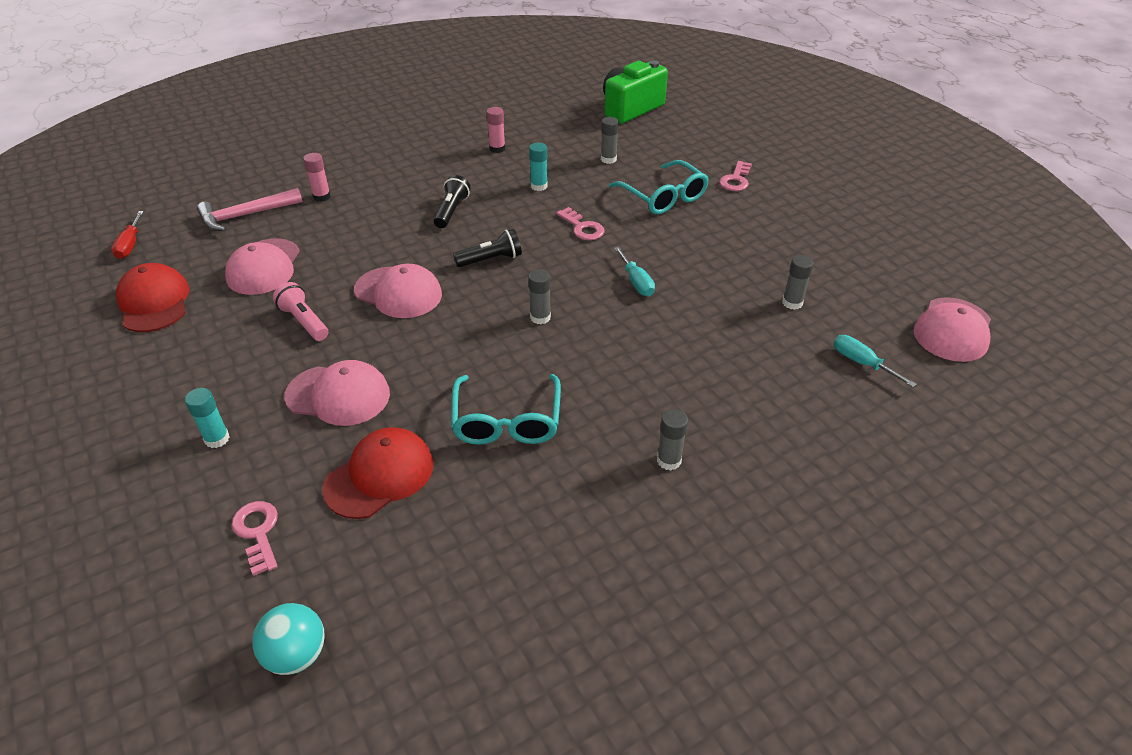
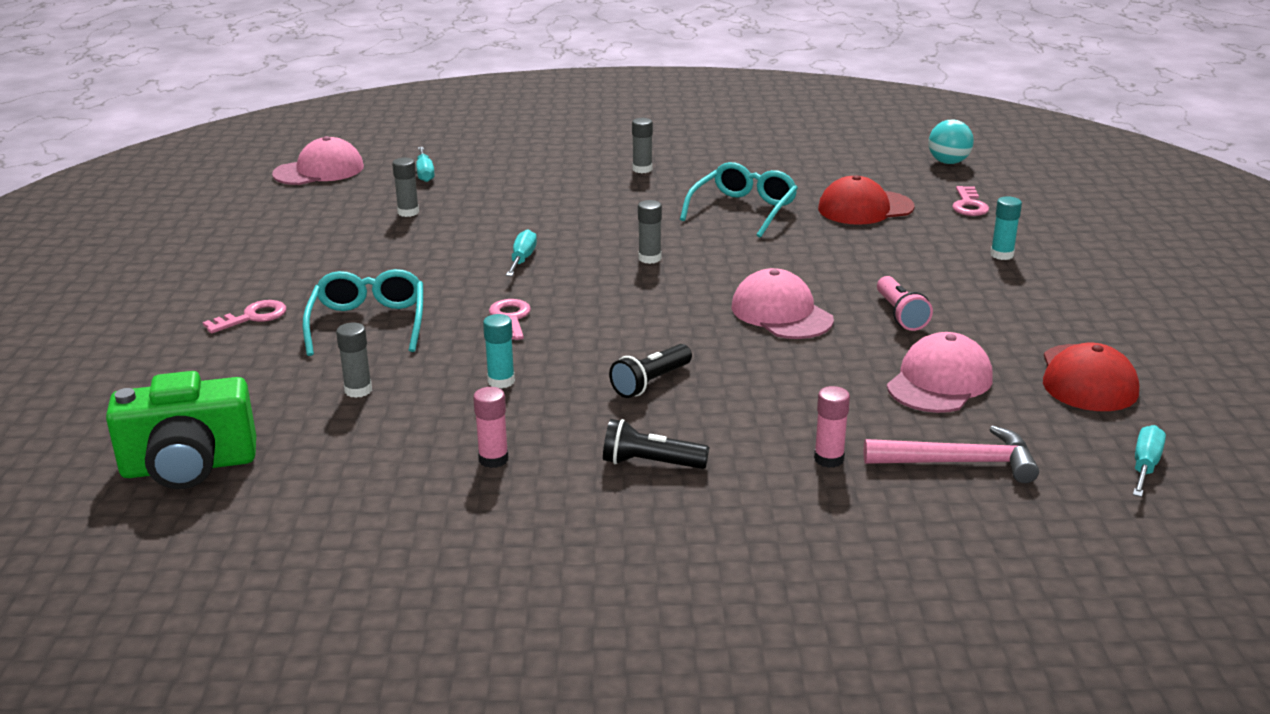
camera: 150 degrees left, 15 degrees down
(130, 245) = (1145, 466): red screwdriver -> turquoise screwdriver
(338, 395) = (882, 255): pink cap -> none
(491, 260) = (651, 316): black flashlight -> black flashlight (650, 463)

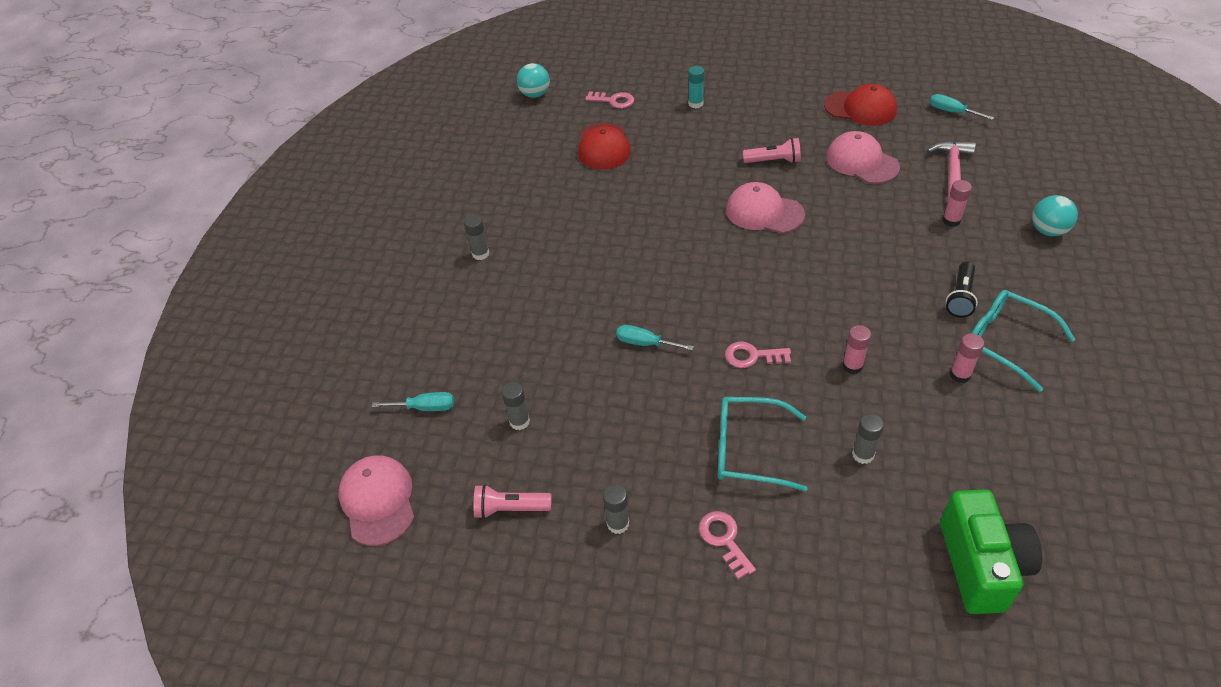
camera: 75 degrees left, 20 degrees up
(304, 220) = (510, 509): none -> pink flashlight
(501, 381) = (852, 366): turquoise glue stick -> pink glue stick
(649, 258) = (661, 267): grey glue stick -> grey glue stick (618, 524)
(651, 383) = (857, 287): black flashlight -> none
(743, 210) = (587, 207): turquoise glasses -> turquoise glasses (1006, 342)
(781, 313) = (764, 212): pink cap -> pink cap turned 45 degrees clockwise
(844, 555) = (1048, 230): none -> turquoise ball

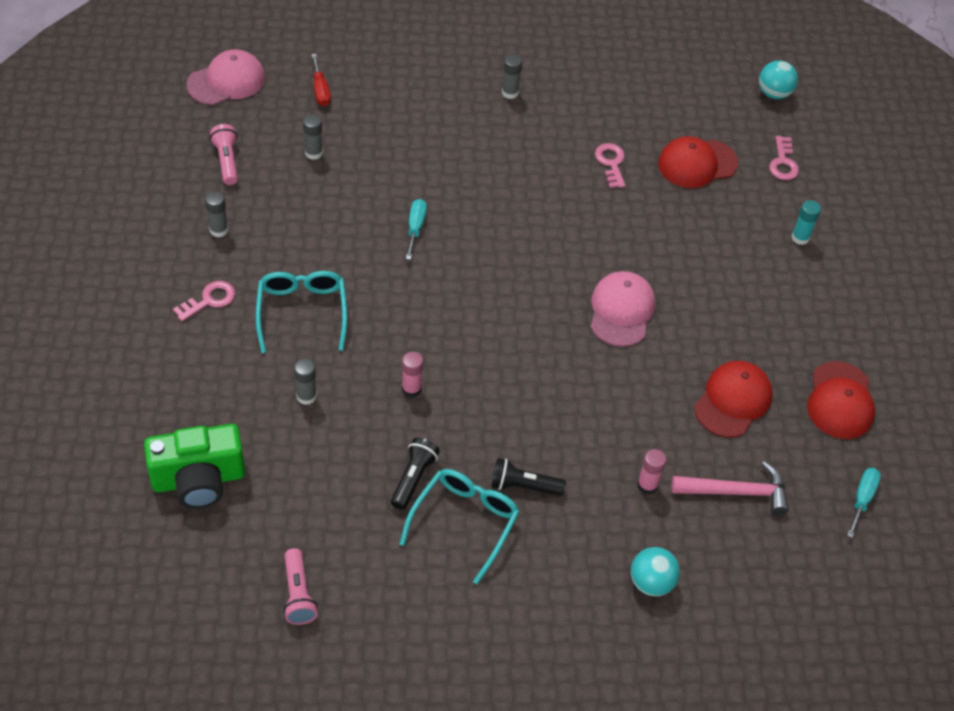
camera: 70 degrees right, 5 degrees up
(425, 407) = (320, 90): turquoise screwdriver -> red screwdriver
(752, 356) = (412, 310): pink key -> pink key (611, 163)
(773, 161) = (712, 316): pink flashlight -> pink flashlight (298, 594)
(862, 162) = (733, 401): pink cap -> red cap
(960, 375) = (413, 478): pink glue stick -> black flashlight

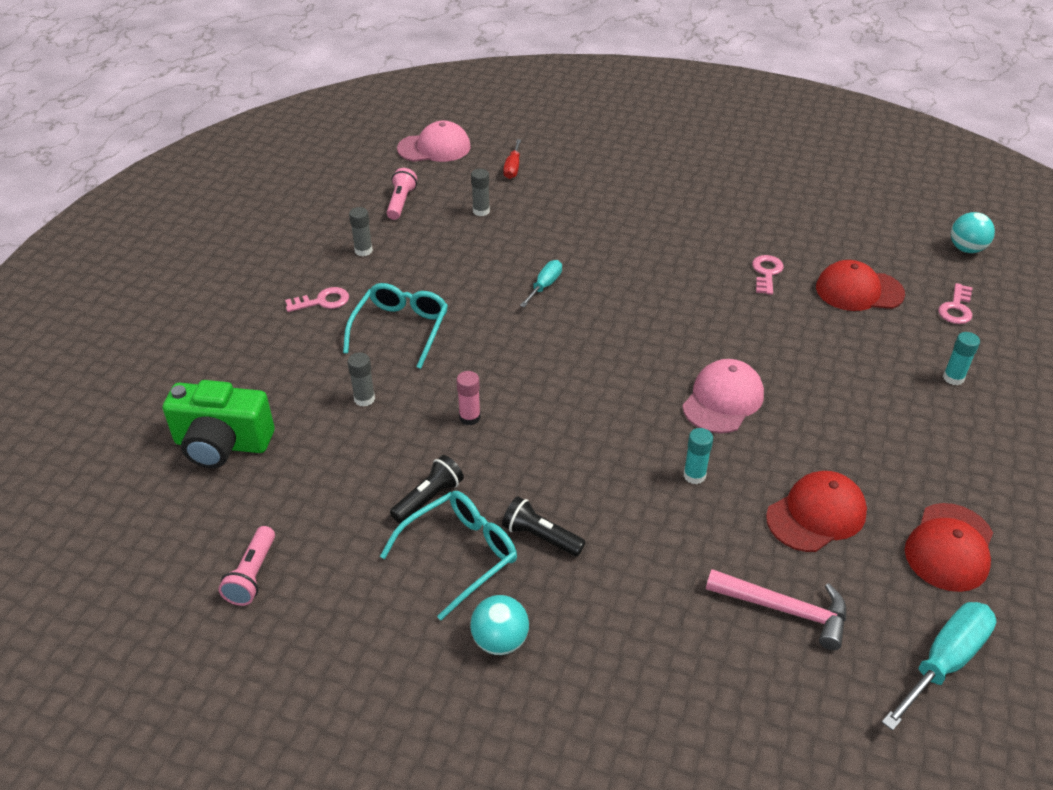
camera: 25 degrees right, 10 degrees down
(510, 92) = (689, 200): grey glue stick -> none
(625, 392) = (694, 475): none -> turquoise glue stick
(647, 485) = (680, 574): pink glue stick -> none
(651, 582) = (641, 678): turquoise ball -> turquoise ball (500, 640)
(862, 499) = (944, 662): turquoise screwdriver -> turquoise screwdriver, size x1.69

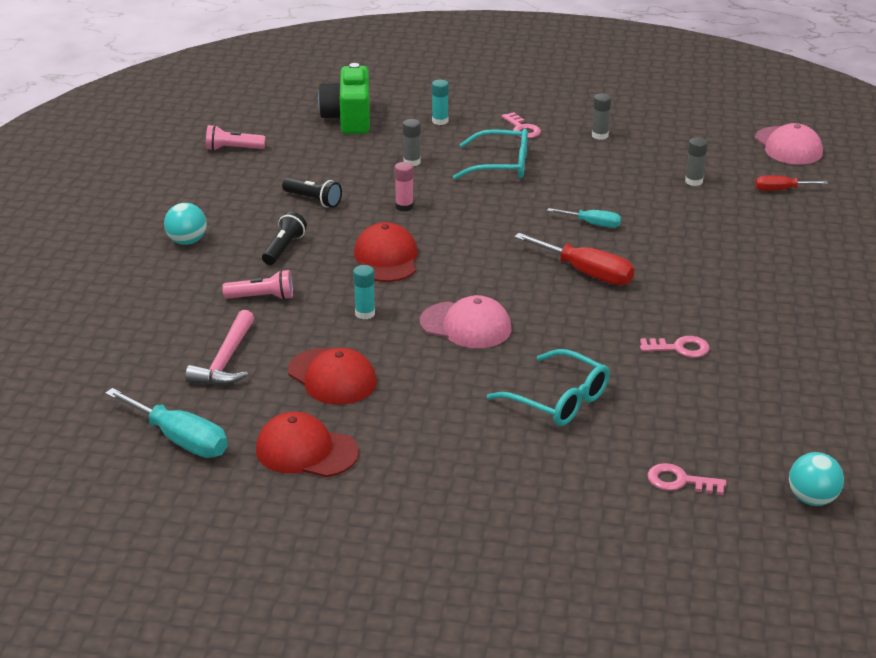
camera: 80 degrees right, 10 degrees down
(401, 202) = (683, 142): pink flashlight -> pink flashlight (262, 297)
(459, 555) = (261, 218): turquoise glasses -> turquoise glasses (558, 400)
(636, 305) = (586, 273): none -> red screwdriver
(859, 291) = (678, 410): red cap -> red cap (386, 258)
(953, 378) = (550, 470): turquoise glue stick -> turquoise glue stick (440, 121)

